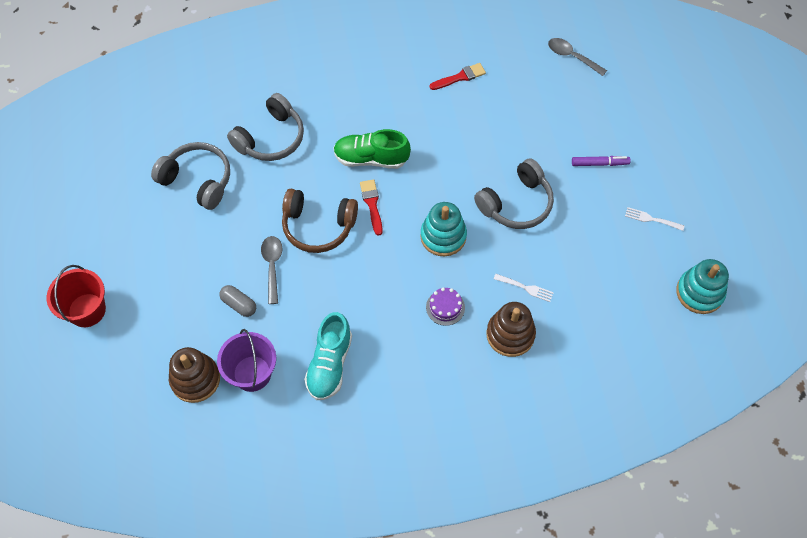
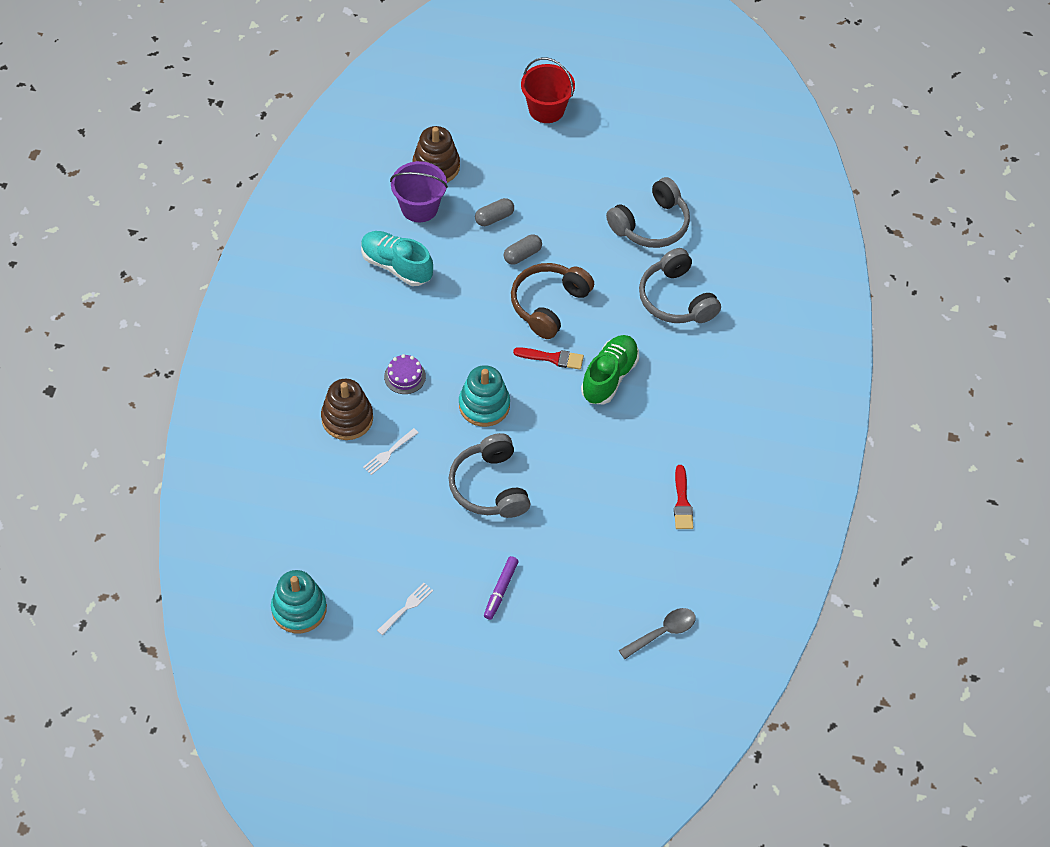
camera: 110 degrees right, 5 degrees down
(272, 266) = (522, 255): grey spoon -> grey capsule

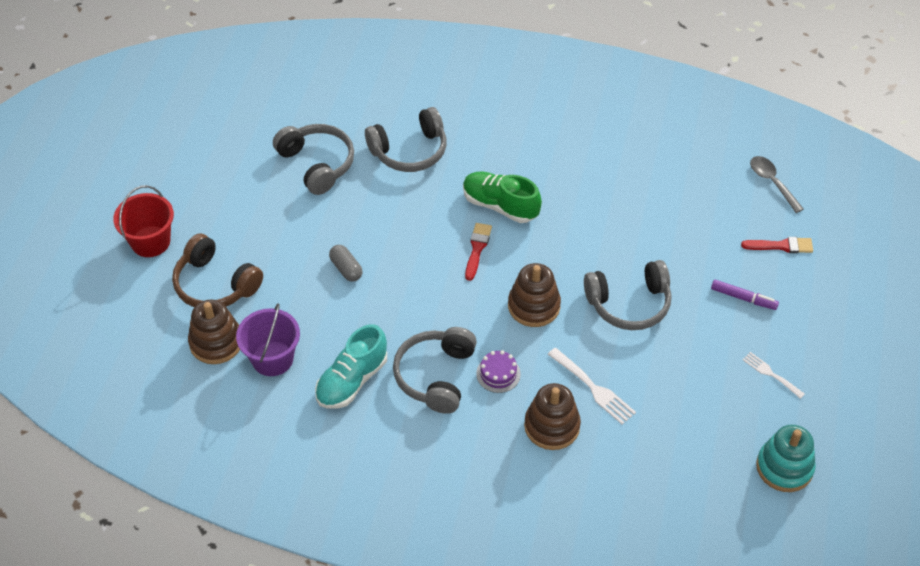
camera: 85 degrees left, 5 degrees down
(389, 453) = (593, 388): white fork -> white fork, size x1.54
(402, 328) = (436, 376): none -> grey headphones
(484, 405) = (534, 306): turquoise stacking toy -> brown stacking toy
(494, 218) = (294, 291): grey capsule -> none
(549, 305) = (411, 249): brown headphones -> brown headphones (215, 284)
(682, 502) = (637, 161): red brush -> red brush (781, 246)

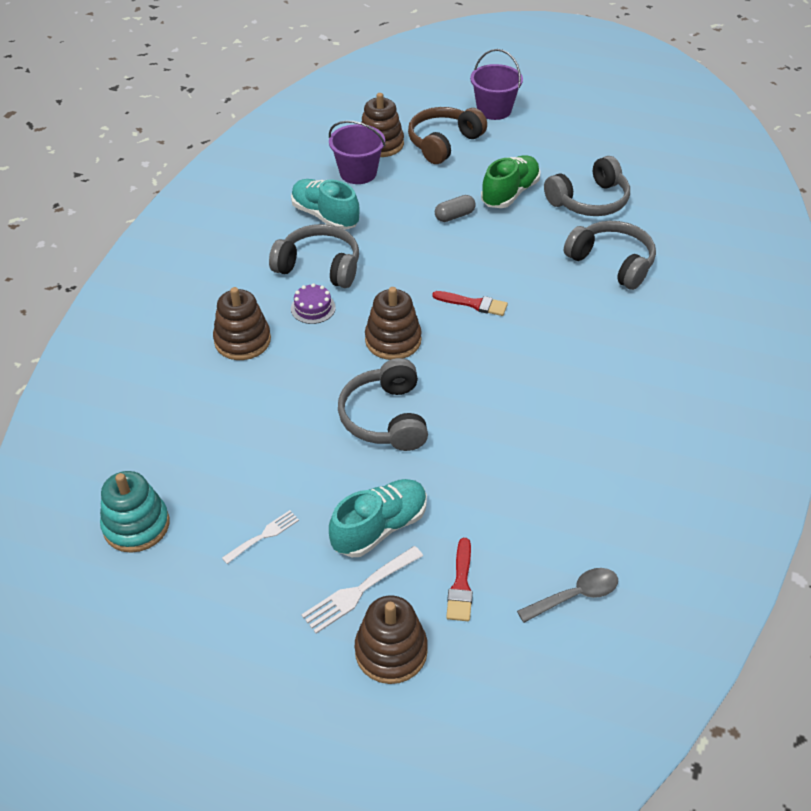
camera: 95 degrees right, 5 degrees down
(150, 241) = (494, 110): red bucket -> purple bucket
(409, 151) = (611, 263): grey headphones -> grey headphones turned 150 degrees clockwise
(500, 206) = (533, 325): green shoe -> green shoe (510, 193)
(593, 388) = (280, 376): white fork -> white fork (359, 591)
(743, 298) = (380, 527): purple marker -> turquoise shoe
(846, 283) = (391, 651): none -> brown stacking toy

